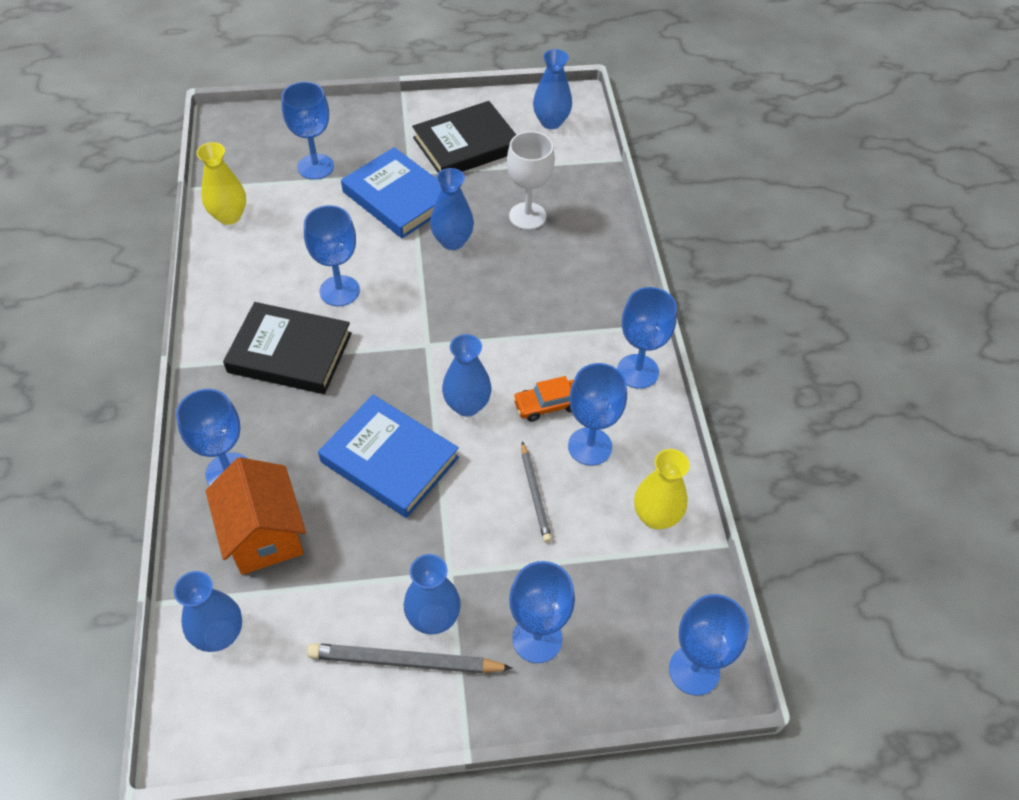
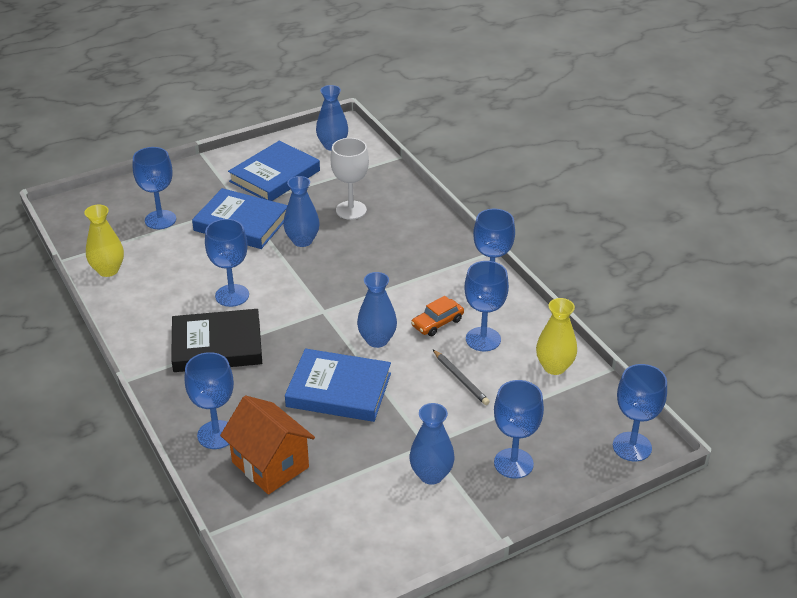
camera: 20 degrees left, 15 degrees down
(219, 634) = (274, 536): blue vase -> none
(405, 661) = (426, 507): grey pencil -> none
(466, 145) = (275, 176): black book -> blue book

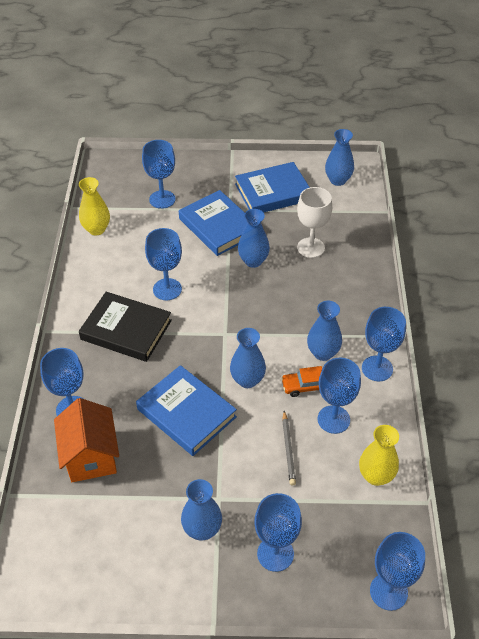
camera: 30 degrees right, 10 degrees up
(431, 291) = (323, 353): none -> blue vase

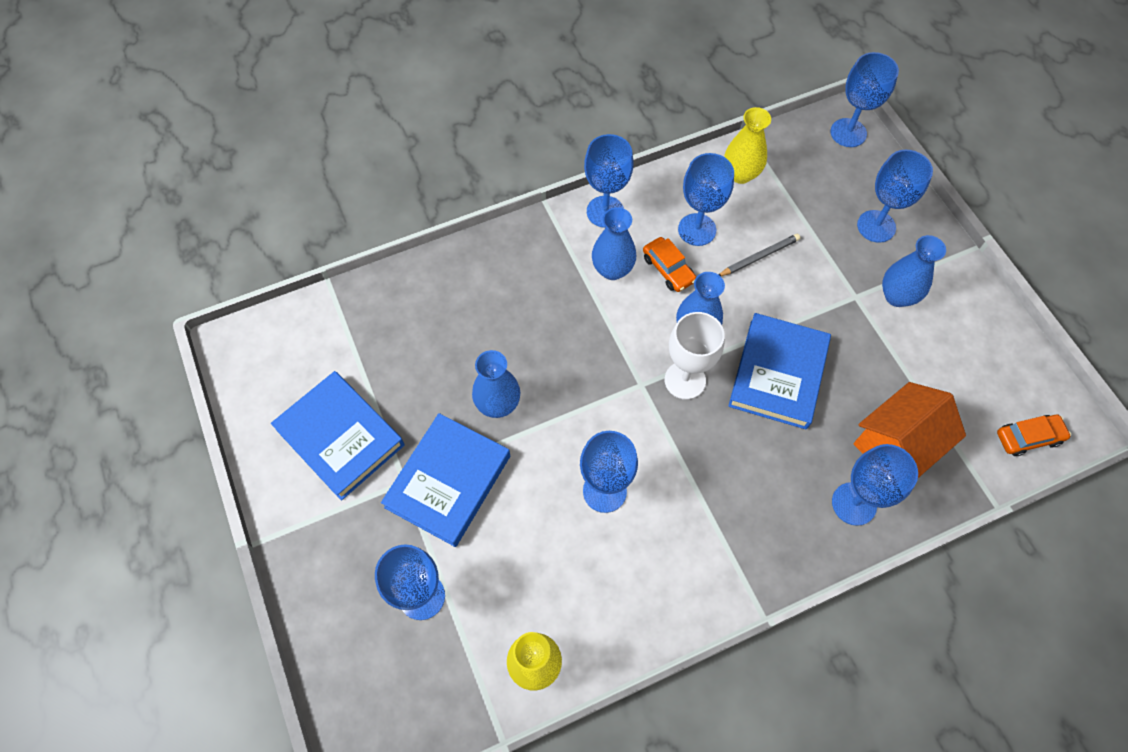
camera: 115 degrees left, 15 degrees up
(36, 550) = (1028, 437): none -> orange car
(126, 330) = (701, 507): black book -> none
(311, 247) = (439, 344): white goblet -> white goblet (685, 380)
(338, 180) = (279, 359): blue vase -> none

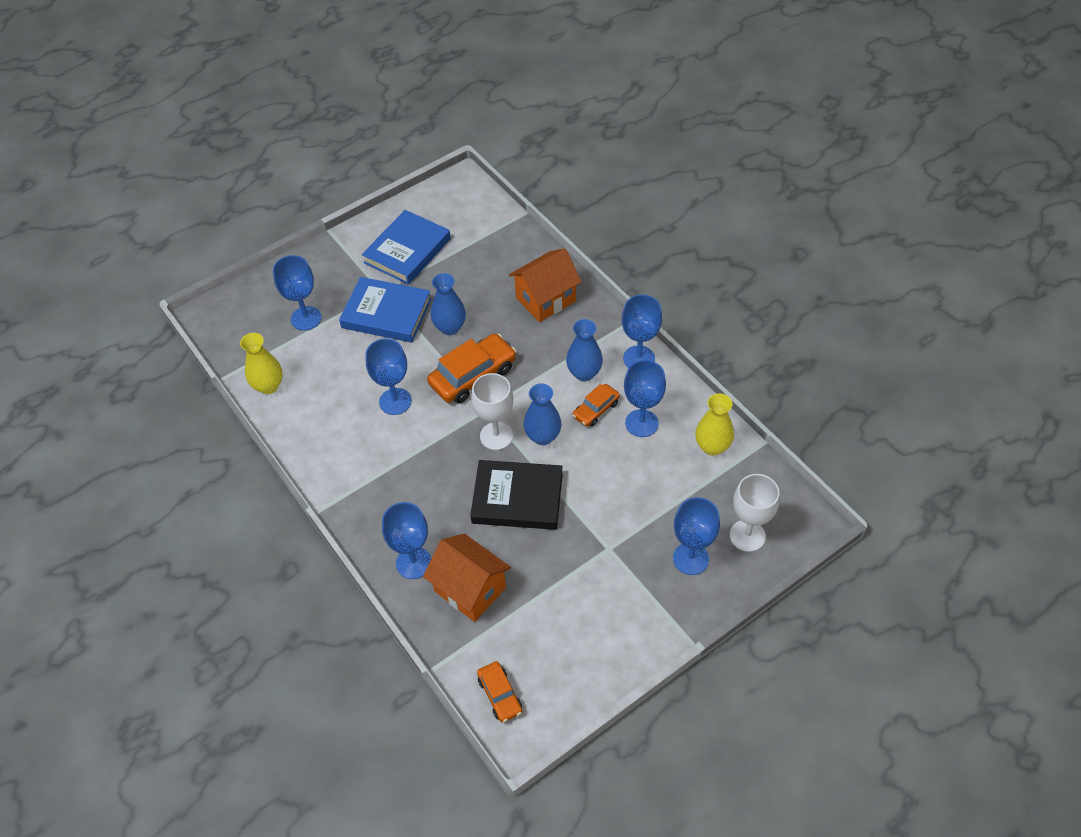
camera: 80 degrees right, 10 degrees down
(485, 287) = (545, 299): none -> orange house
(585, 390) = (473, 375): none -> orange car
(759, 257) = (628, 471): grey pencil -> none
(778, 374) = (517, 498): blue book -> black book
(848, 133) = (794, 526): blue goblet -> none
(854, 173) = (747, 536): none -> white goblet
(897, 296) = (618, 581): blue vase -> none

